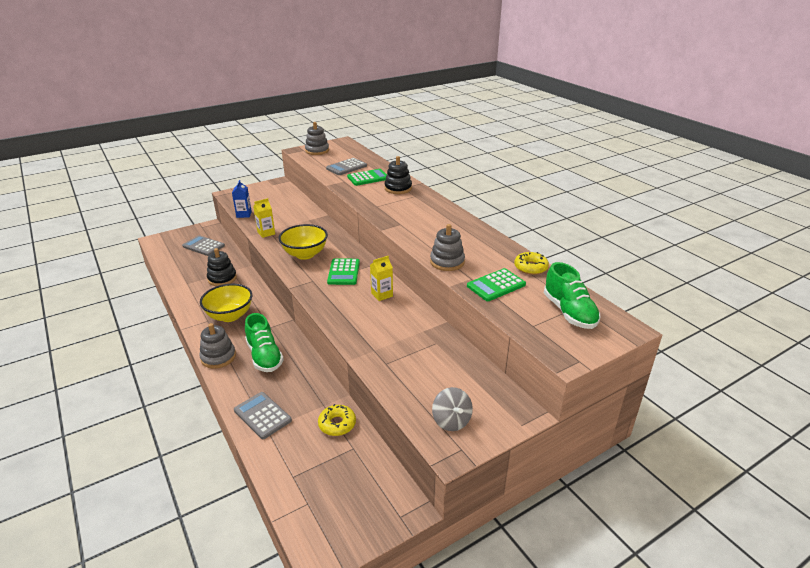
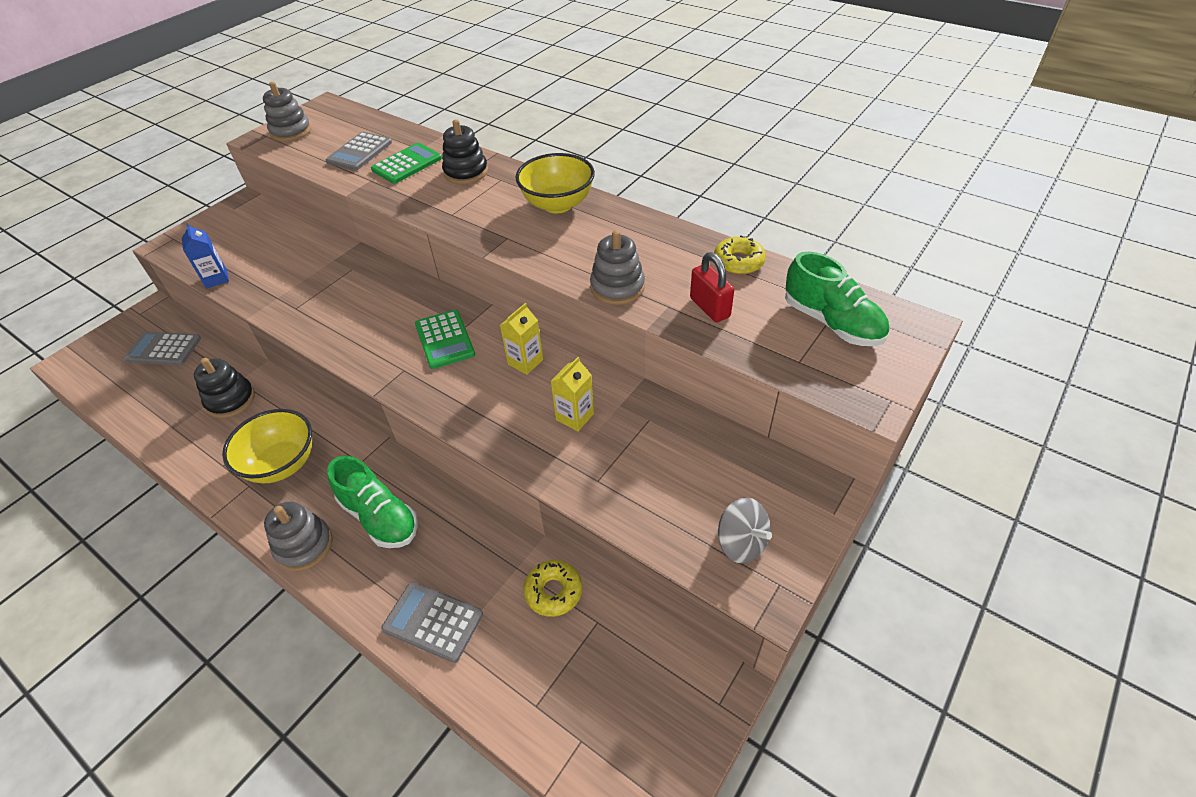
camera: 20 degrees left, 15 degrees up
(266, 233) = (276, 304): yellow carton -> yellow carton (575, 417)
(305, 254) = (364, 325): yellow bowl -> yellow bowl (558, 204)
(496, 285) = (710, 307): green calculator -> red padlock

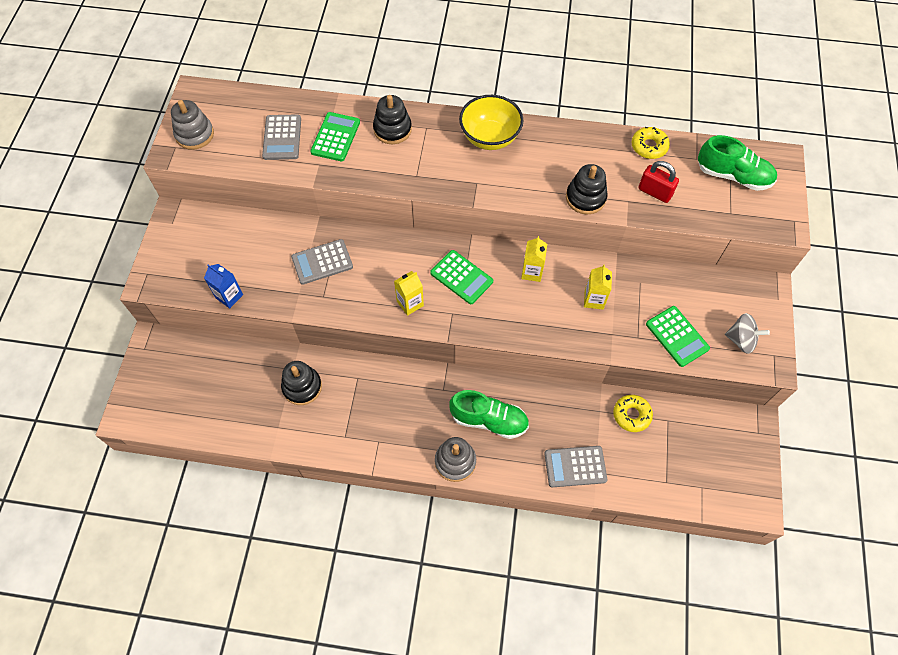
camera: 30 degrees left, 15 degrees up
(163, 349) = (201, 370): grey calculator -> grey calculator (322, 262)
(282, 464) = (388, 416): yellow bowl -> none
(370, 344) = (410, 303): none -> yellow carton
(617, 287) = (585, 198): grey stacking toy -> black stacking toy
(651, 500) = (677, 336): none -> green calculator

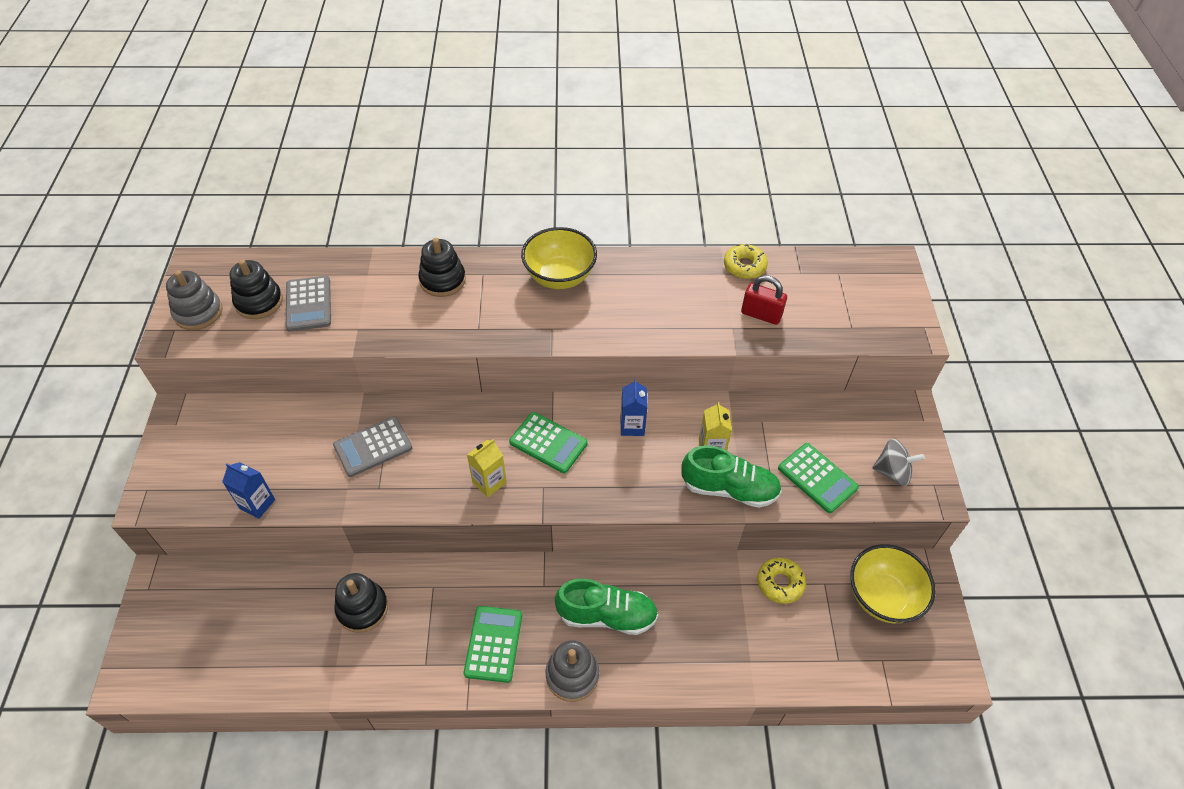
camera: 10 degrees left, 10 degrees down
(335, 137) = (374, 296): green calculator -> green calculator (493, 644)
(532, 272) = (632, 426): yellow carton -> blue carton
(575, 466) = (723, 658): grey calculator -> none
(585, 198) = (682, 330): black stacking toy -> black stacking toy (259, 302)
(713, 438) = (882, 597): none -> yellow bowl
(733, 176) = (845, 287): green shoe -> green shoe (729, 489)

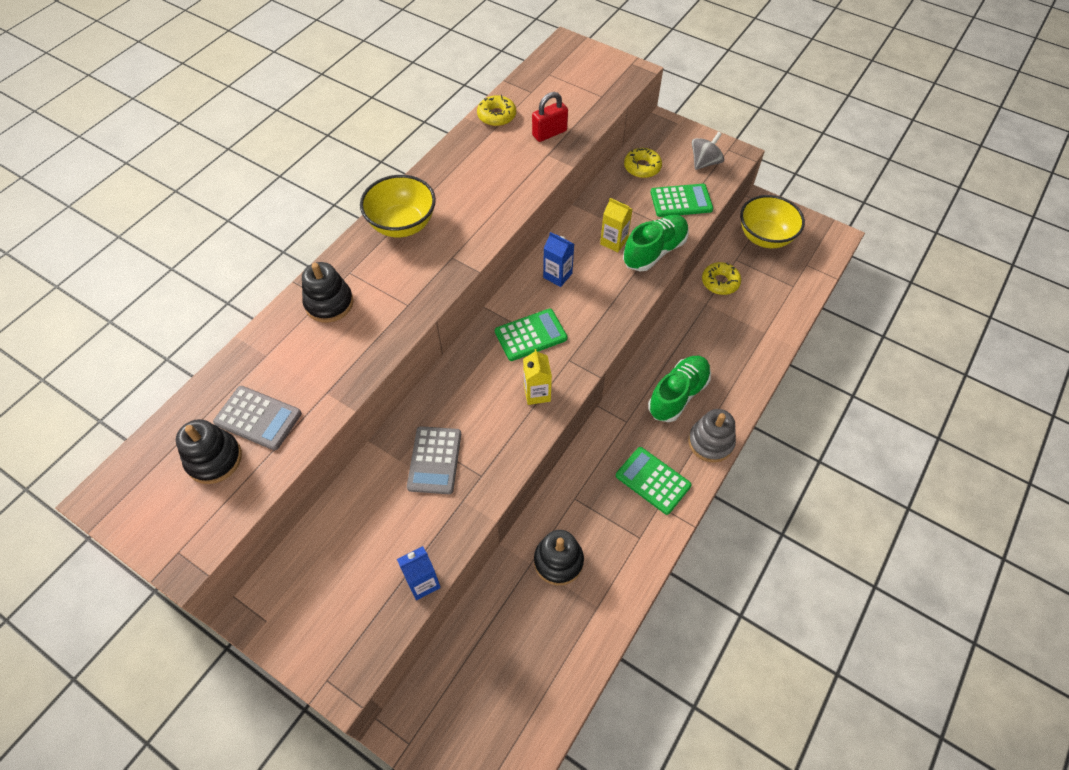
camera: 55 degrees left, 5 degrees up
(198, 312) = (175, 520): grey stacking toy -> none
(830, 421) = (642, 167): none -> yellow donut

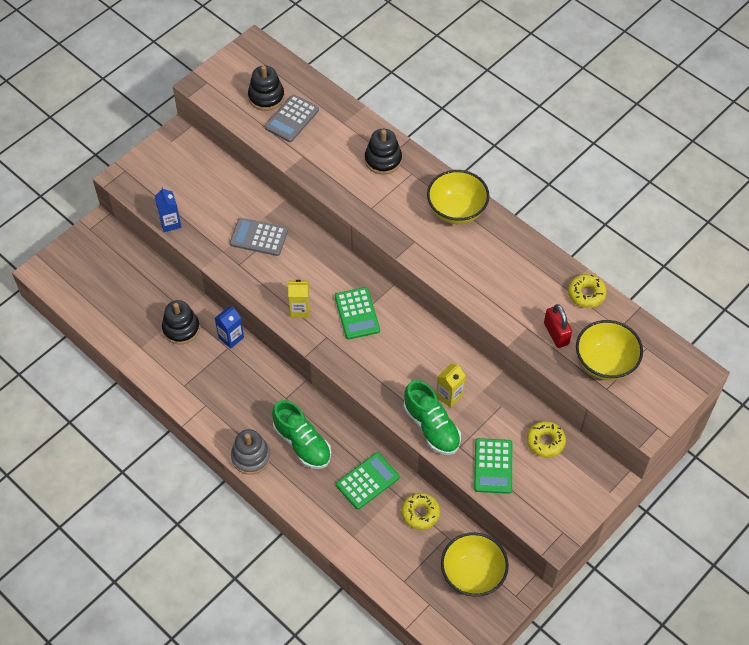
camera: 100 degrees right, 0 degrees up
(557, 275) = (417, 343): blue carton -> blue carton (231, 337)
(573, 98) = (605, 363): none -> yellow bowl
(653, 480) = (228, 405): green calculator -> green calculator (367, 481)
(704, 162) = (545, 503): grey spinning top -> none

